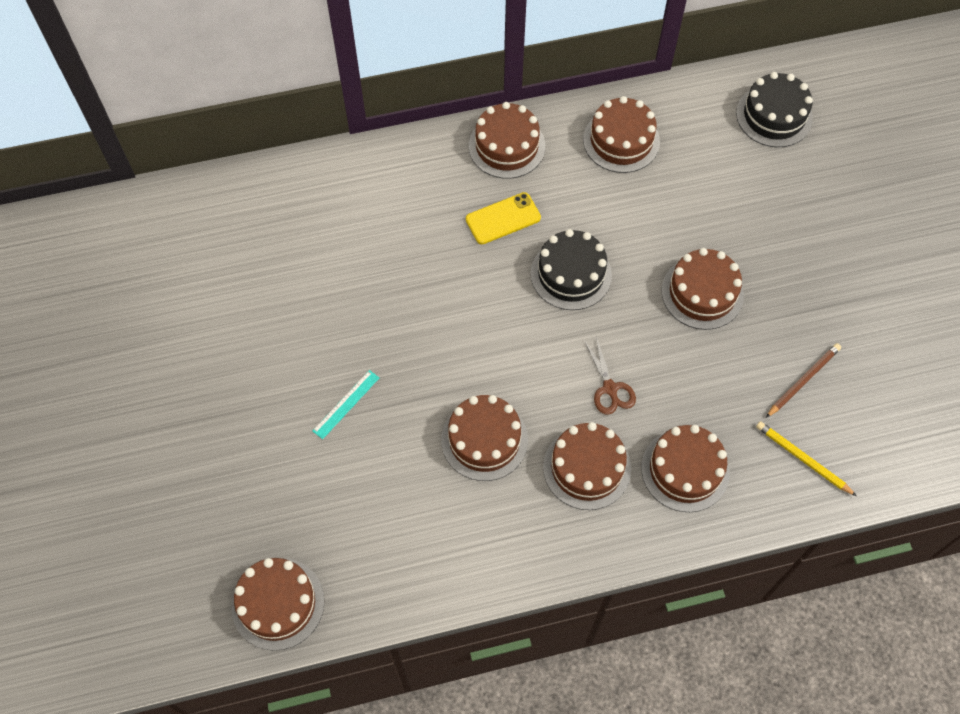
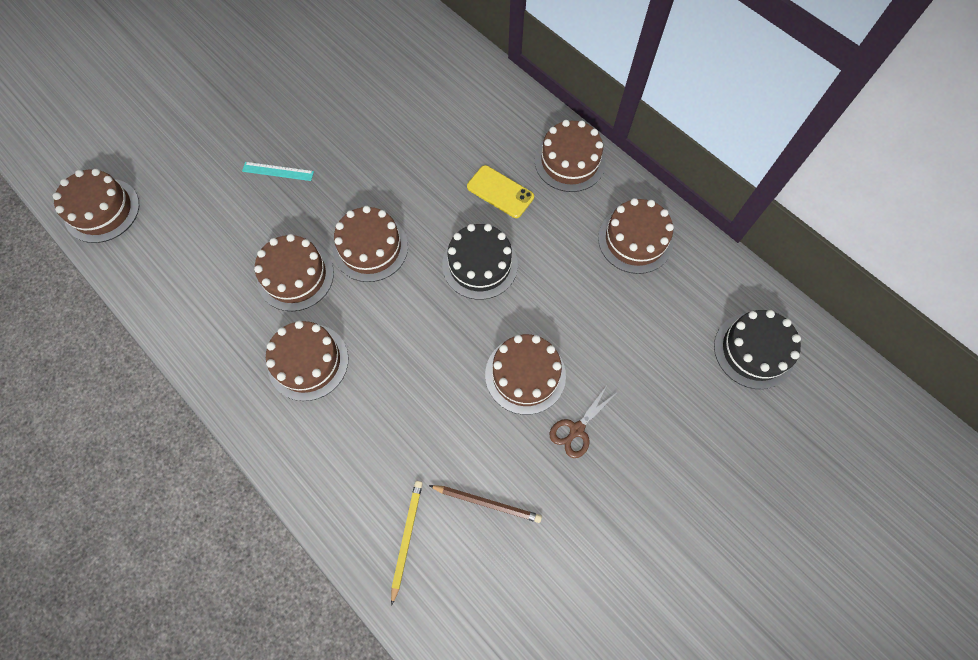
camera: 60 degrees right, 5 degrees up
(610, 388) = (390, 344): brown scissors -> brown scissors (577, 429)
(685, 470) = (344, 440): brown cake -> brown cake (370, 248)

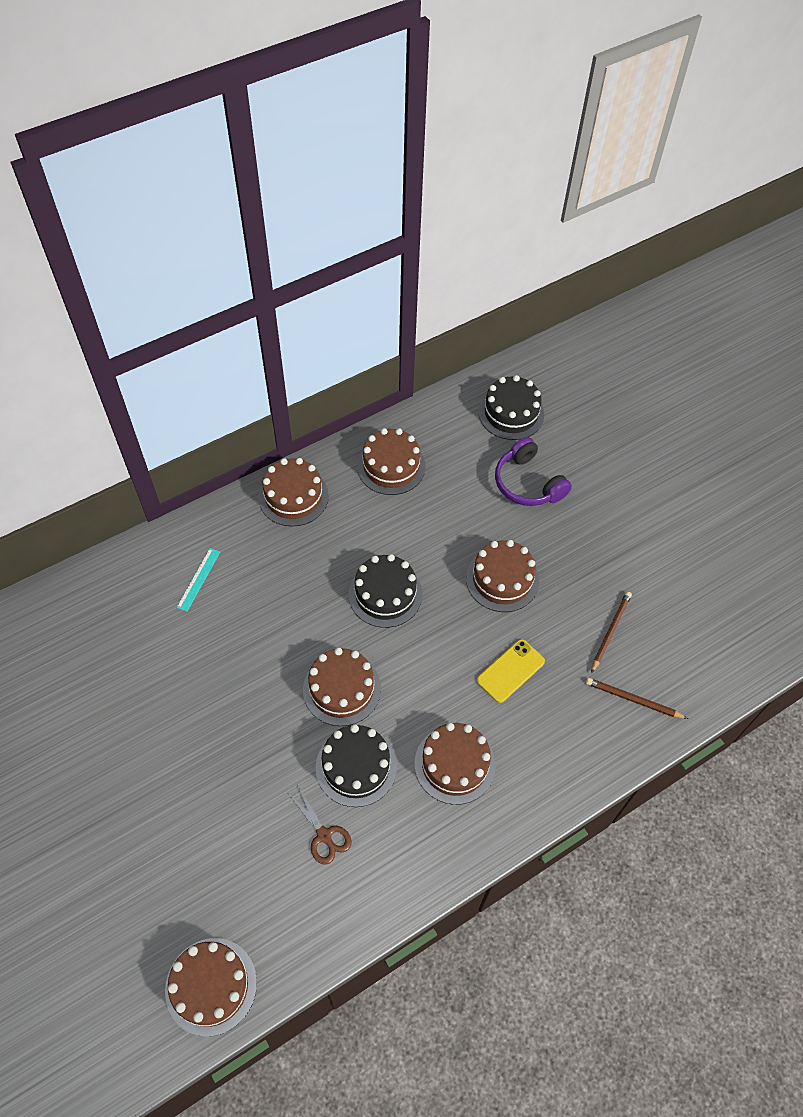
camera: 80 degrees left, 10 degrees down
(278, 171) = (219, 772): turquoise ruler -> turquoise ruler (199, 579)
(295, 276) = (356, 766): brown cake -> black cake
(406, 538) = (633, 700): yellow pencil -> brown pencil
(500, 192) = (310, 561): yellow phone -> yellow phone (510, 671)
(577, 429) = (557, 551): brown scissors -> brown scissors (324, 835)
(660, 383) = (527, 483): none -> purple headphones

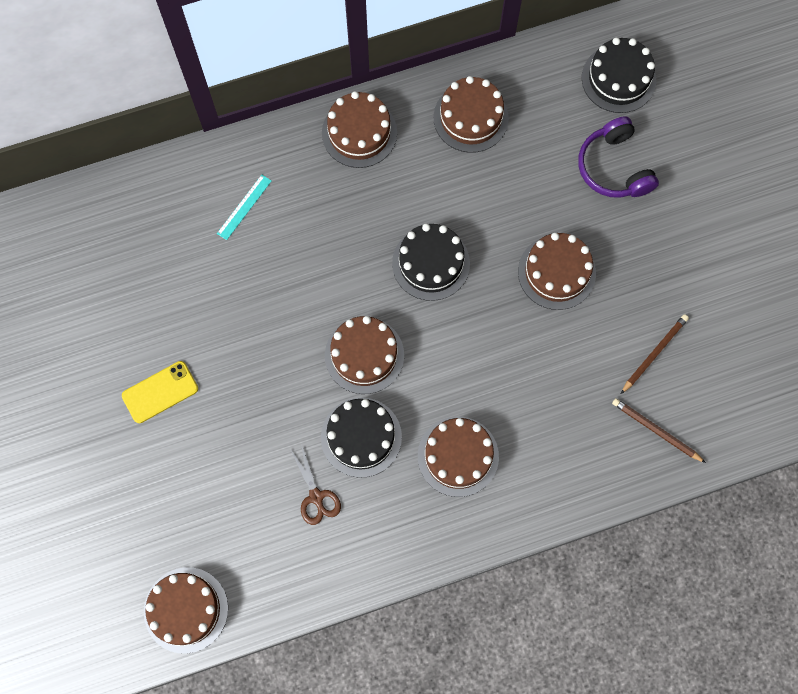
camera: 15 degrees right, 15 degrees up
(510, 671) = (539, 373): yellow phone -> yellow phone (160, 392)

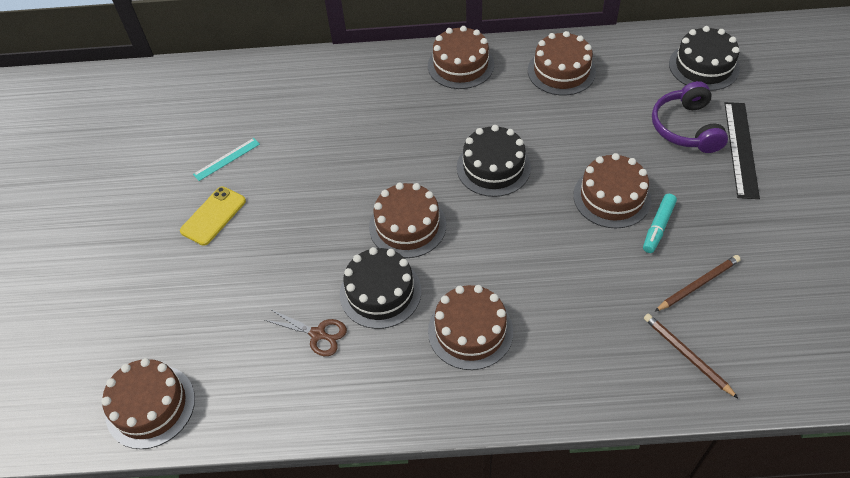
camera: 20 degrees right, 20 degrees down
(160, 392) = (213, 216): yellow phone -> yellow phone turned 45 degrees counterclockwise
(244, 207) = (344, 98): turquoise ruler -> turquoise ruler (227, 159)
(316, 496) = (318, 334): brown scissors -> brown scissors turned 60 degrees counterclockwise
(607, 297) = (658, 227): none -> turquoise marker
(672, 182) = (741, 149): none -> black ruler

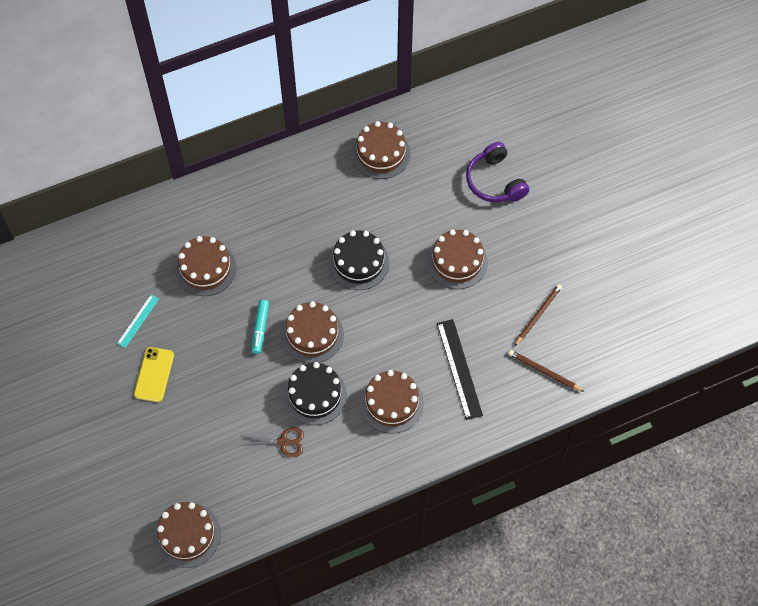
camera: 25 degrees left, 10 degrees up
(460, 65) = (295, 171): brown cake -> brown cake (205, 268)
(658, 227) = (498, 277): turquoise marker -> turquoise marker (260, 329)
(703, 66) = (493, 116): black cake -> none
(741, 149) = (540, 189): black ruler -> black ruler (459, 368)

